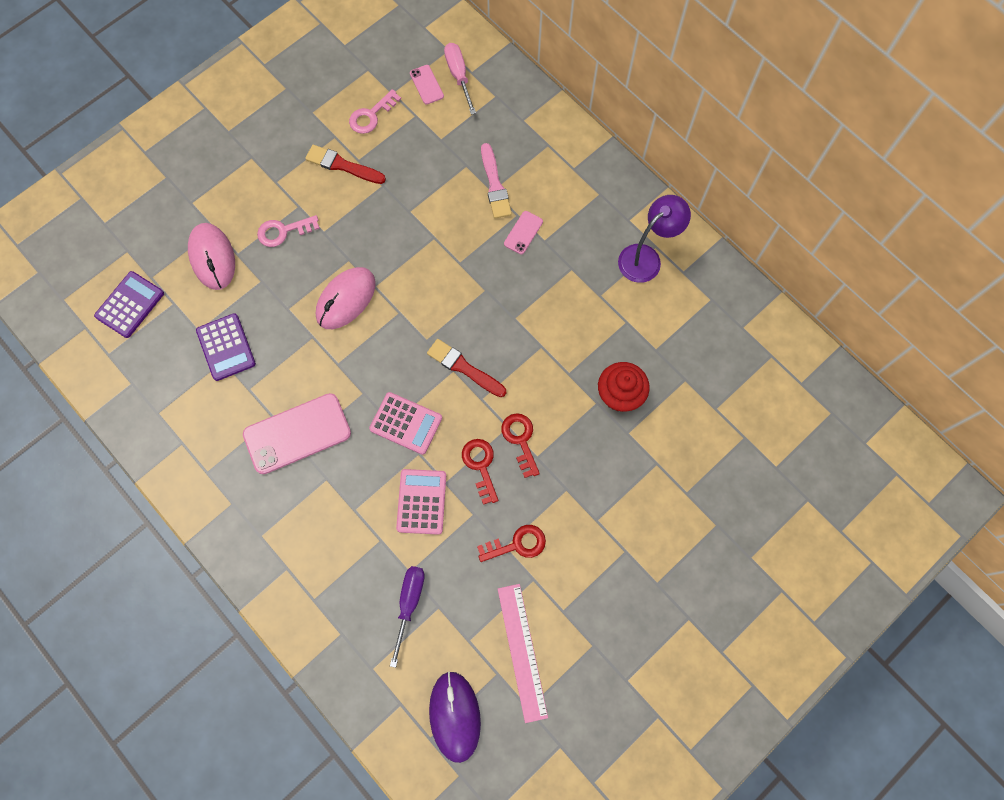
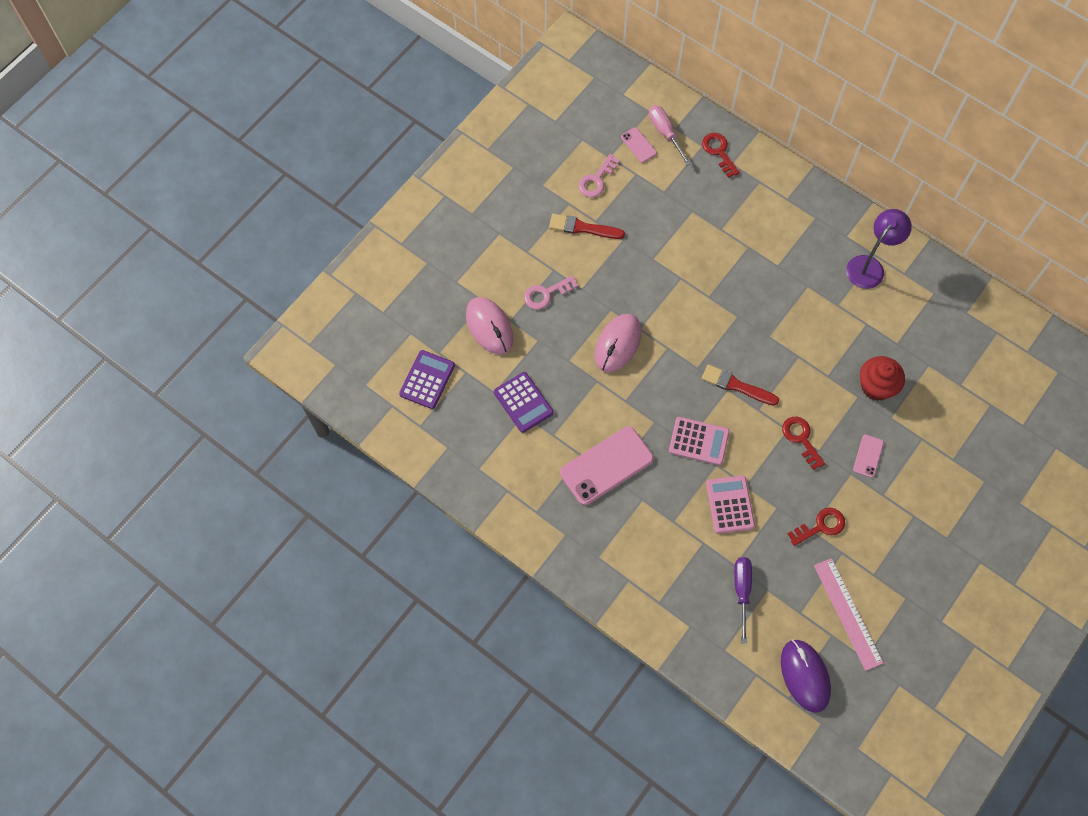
camera: 10 degrees left, 5 degrees down
(480, 465) = (772, 466): red key -> red key (719, 152)
(495, 185) = (722, 224): pink brush -> none
(523, 232) = (757, 261): pink phone -> pink phone (868, 456)

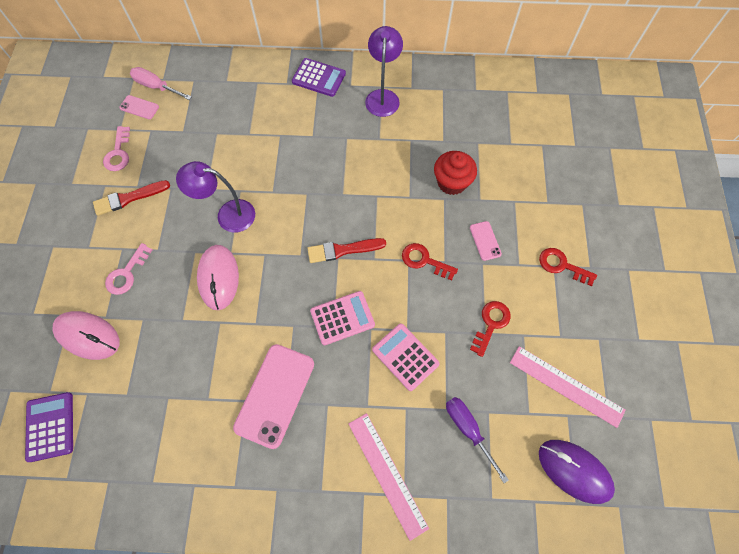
camera: 35 degrees left, 0 degrees up
(523, 402) = (161, 386): purple calculator -> purple calculator (319, 78)
(656, 579) = (387, 474): none -> pink ruler
(657, 294) = (228, 215): none -> purple lamp
(719, 152) = (210, 78): red key -> red key (561, 265)

